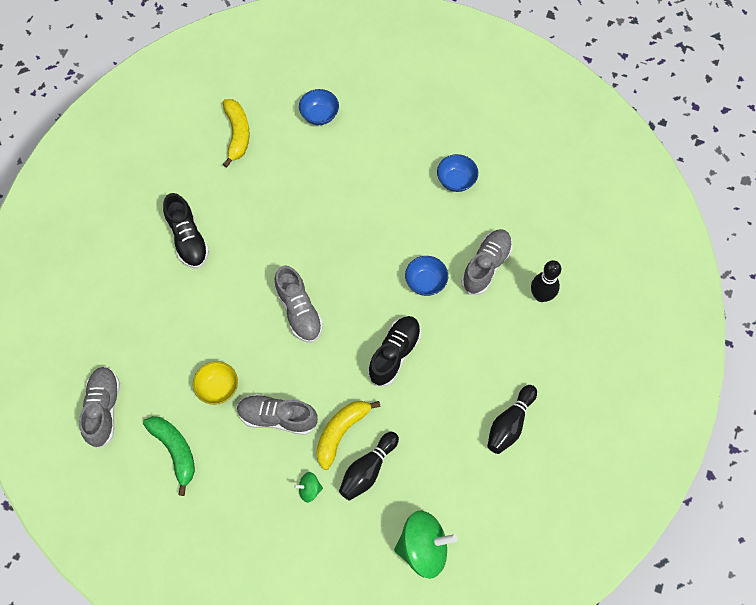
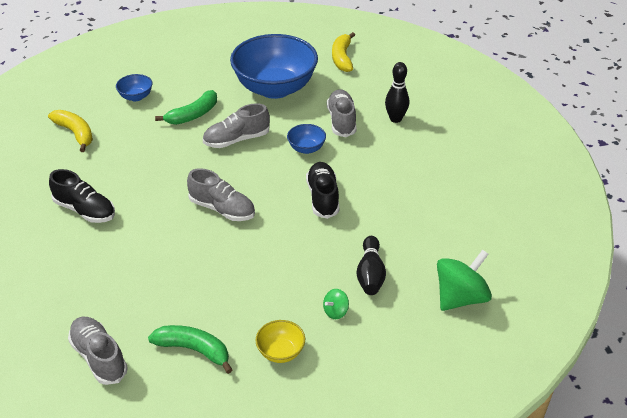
camera: 35 degrees left, 25 degrees down
(218, 388) = (196, 288): yellow bowl -> yellow bowl (281, 352)
(278, 417) = (265, 281): grey shoe -> grey shoe (236, 140)
(341, 432) = (326, 263): yellow banana -> yellow banana (342, 58)
(354, 172) = (193, 115): none -> green banana
(456, 180) = (275, 88): blue bowl -> blue bowl, size x2.40
(510, 424) = (446, 194): black bowling pin -> none

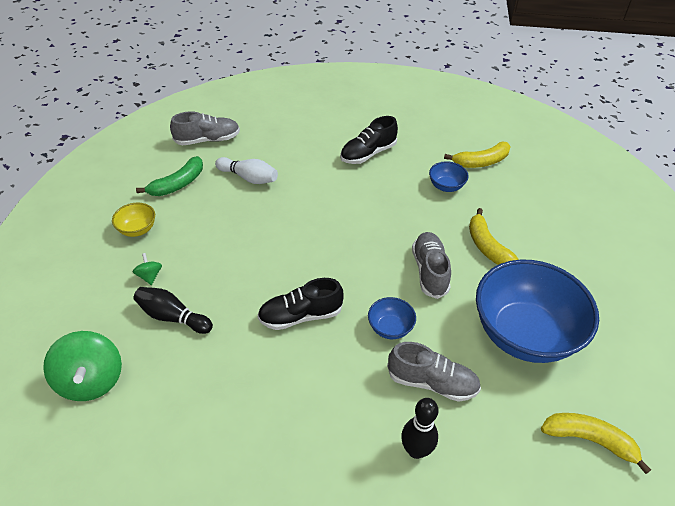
camera: 110 degrees right, 5 degrees up
(136, 97) = (534, 210): blue bowl -> blue bowl (446, 186)
(159, 291) = (249, 178): none -> white bowling pin
(193, 115) = (487, 247): green banana -> yellow banana
(222, 209) = (325, 235): grey shoe -> none
(323, 197) = (300, 316): black shoe -> black shoe turned 150 degrees clockwise

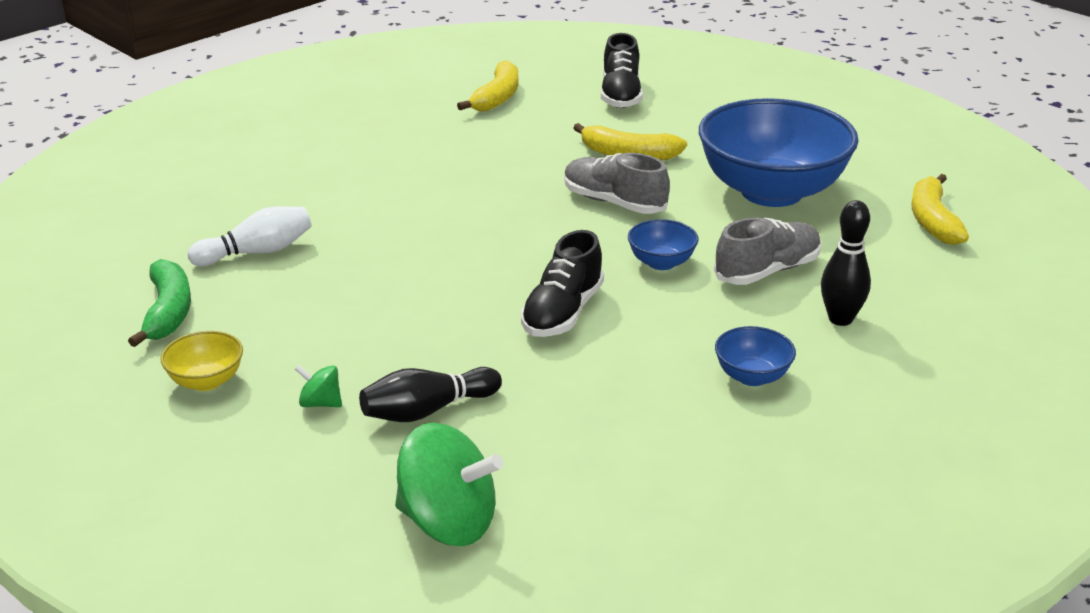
camera: 50 degrees left, 15 degrees down
(207, 140) = (116, 253): grey shoe -> none
(368, 153) = (362, 154): black shoe -> black shoe (620, 95)
(446, 186) = (501, 134): blue bowl -> blue bowl (752, 376)
(589, 440) = (932, 220): yellow banana -> yellow banana turned 60 degrees counterclockwise

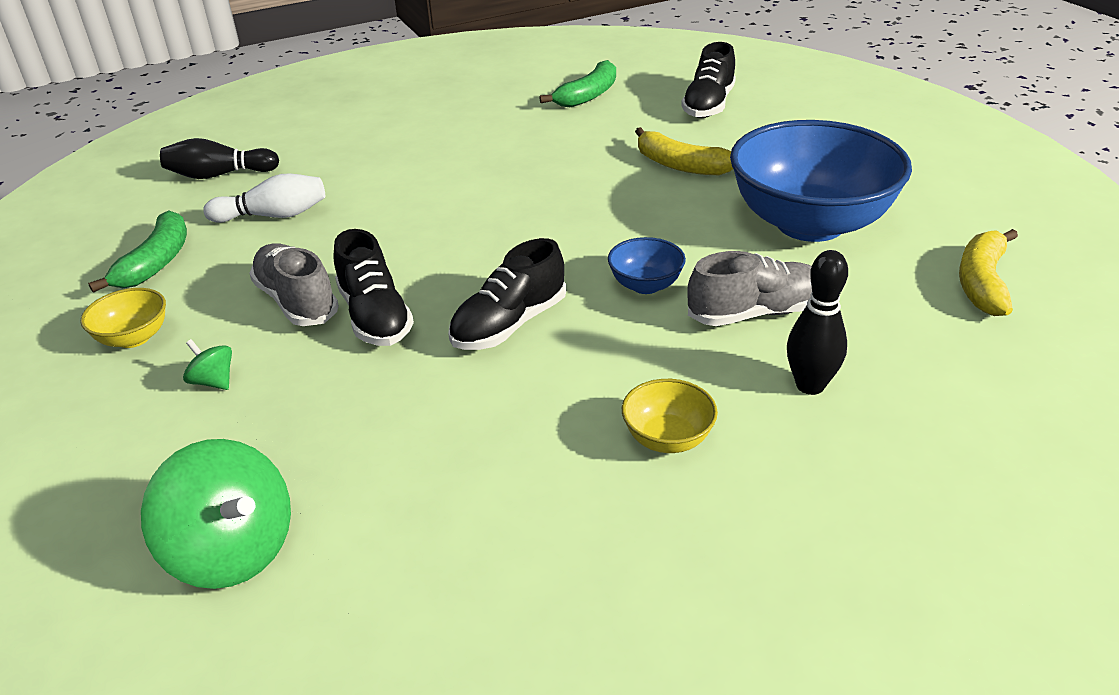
camera: 20 degrees right, 5 degrees up
(427, 410) = (305, 410): black bowling pin -> black bowling pin (219, 175)
(433, 325) = (375, 316): none -> black shoe
(497, 97) = (588, 95): yellow banana -> green banana
(614, 203) = (636, 213): grey shoe -> grey shoe (297, 301)
(752, 376) = (667, 438): blue bowl -> yellow bowl

